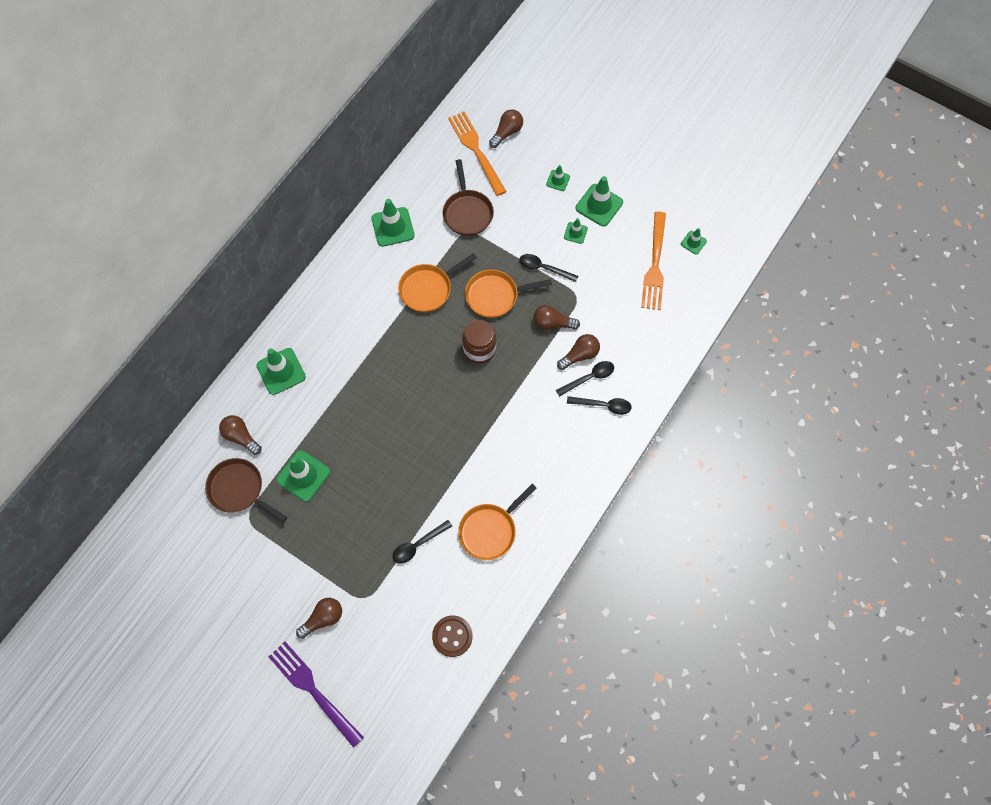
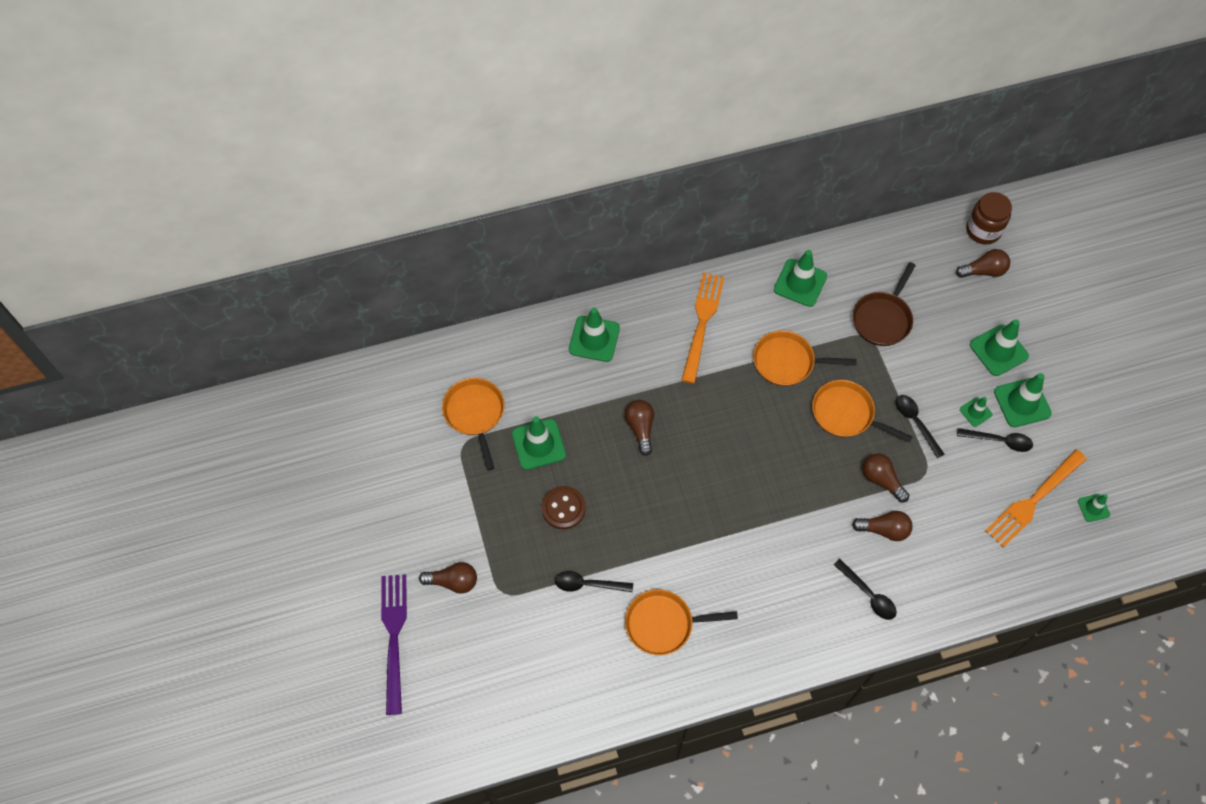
camera: 40 degrees right, 5 degrees down
(239, 490) = (475, 414): brown pan -> orange pan
(241, 437) = (514, 370): brown light bulb -> brown light bulb (640, 428)
(452, 636) = (550, 691): brown button -> brown button (563, 508)
(476, 151) = (938, 267): orange fork -> orange fork (702, 323)
(479, 349) = (790, 452): brown jar -> brown jar (983, 230)
(558, 180) = (998, 350): green traffic cone -> green traffic cone, size x1.85
(589, 378) = (875, 558): black spoon -> black spoon (999, 441)

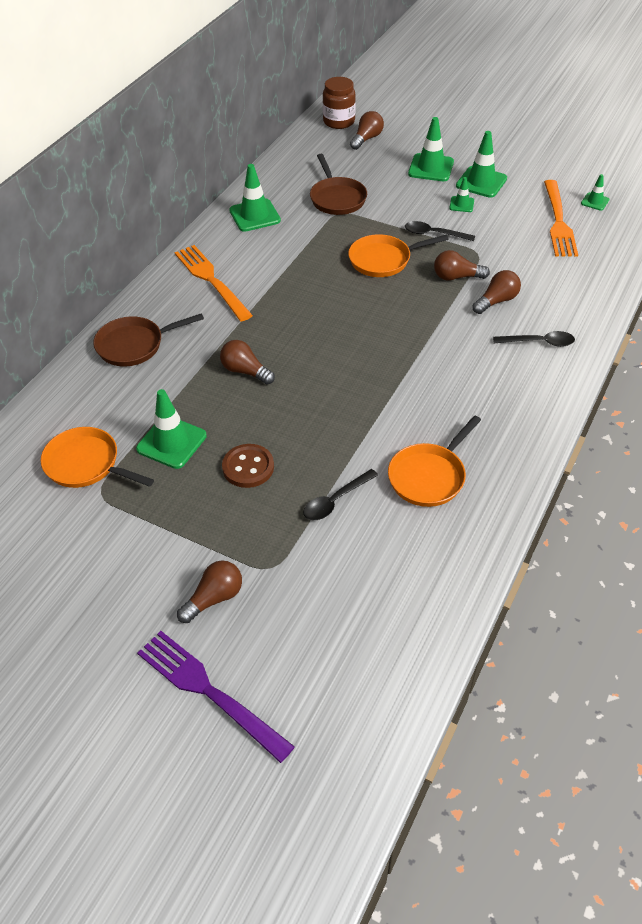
camera: 45 degrees left, 15 degrees down
(594, 339) = (135, 345): green traffic cone -> brown pan
(788, 362) = (304, 260): orange pan -> none
(999, 441) = (496, 208): black spoon -> none

